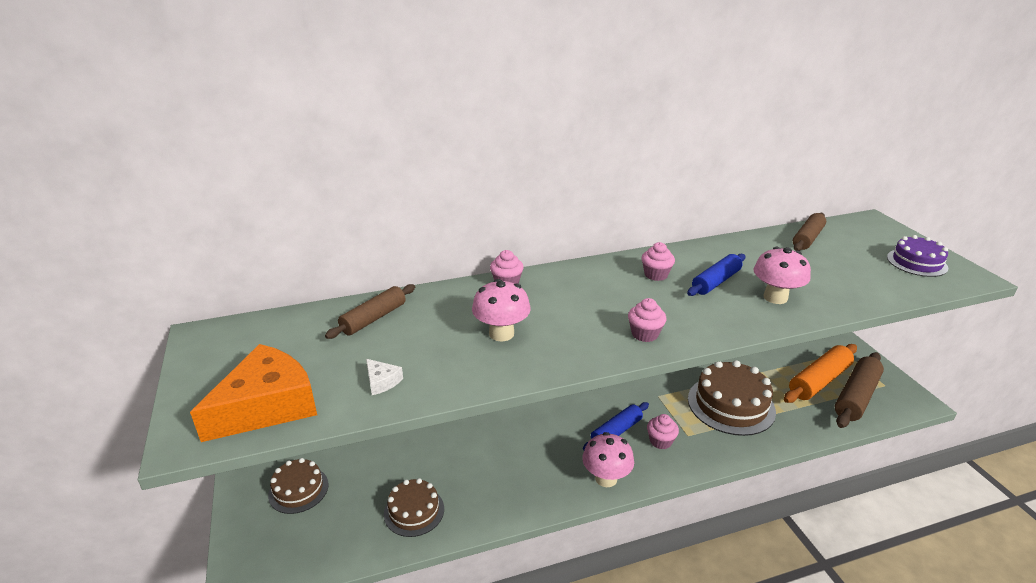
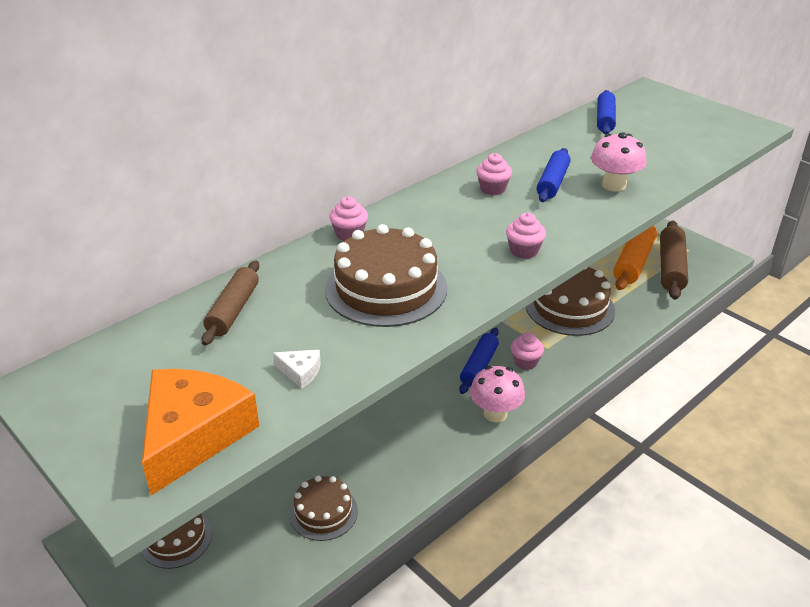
camera: 25 degrees left, 5 degrees up
(501, 333) = (386, 288): pink mushroom -> brown cake
(807, 238) = (605, 119): brown rolling pin -> blue rolling pin
(916, 262) = (707, 123): purple cake -> none

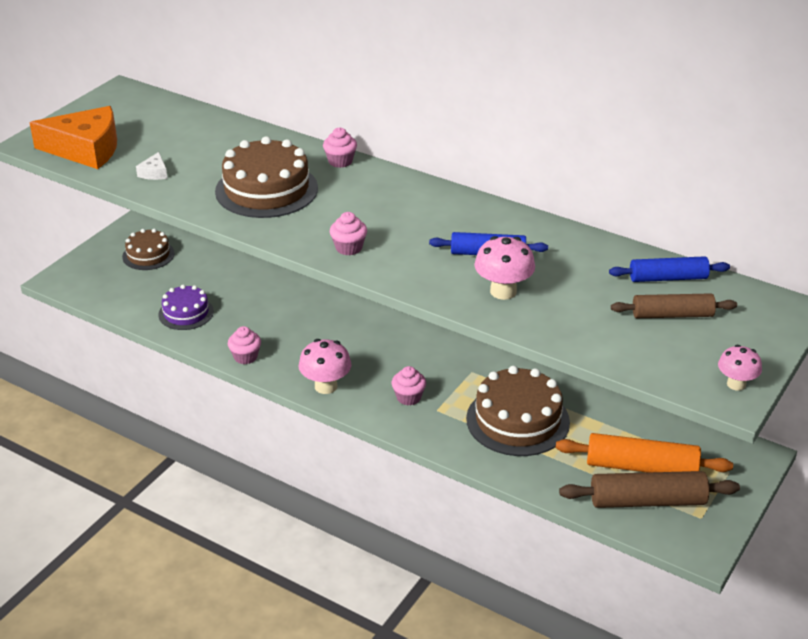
camera: 75 degrees right, 0 degrees up
(233, 310) = (218, 134): brown rolling pin -> brown rolling pin (672, 315)
(323, 512) = (186, 313): brown cake -> purple cake
(479, 366) = (389, 368): blue rolling pin -> none
(492, 189) = (456, 221): pink cupcake -> pink cupcake (245, 357)
(740, 122) = (736, 384): none -> pink mushroom

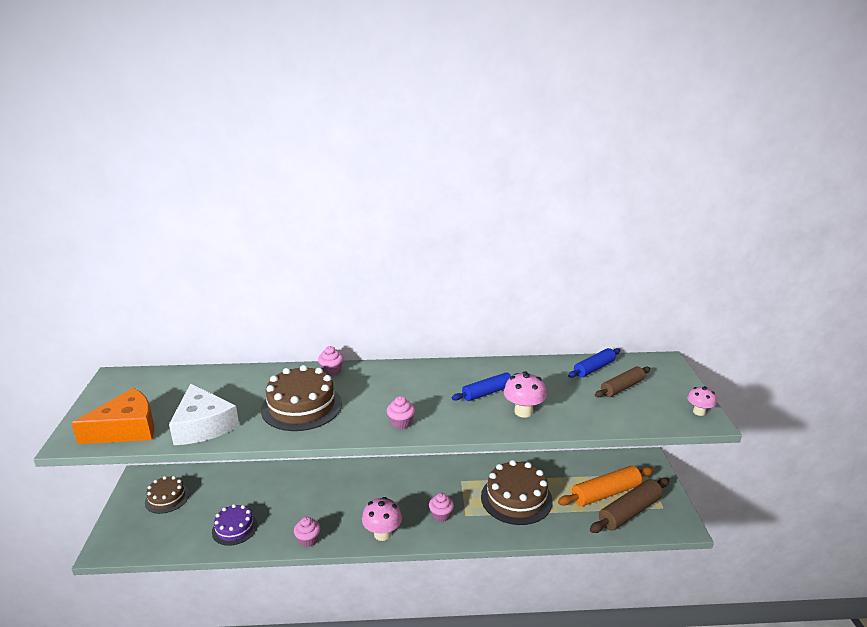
camera: 35 degrees left, 10 degrees down
(154, 173) = (203, 426): white cheese -> white cheese, size x2.49

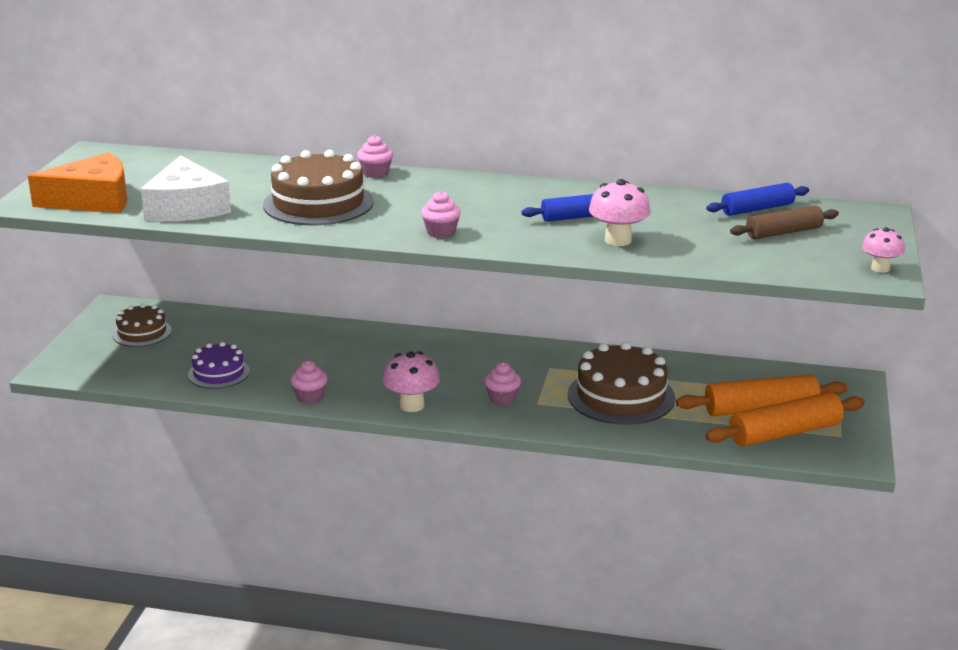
camera: 15 degrees right, 0 degrees up
(629, 512) = (784, 433): brown rolling pin -> orange rolling pin

